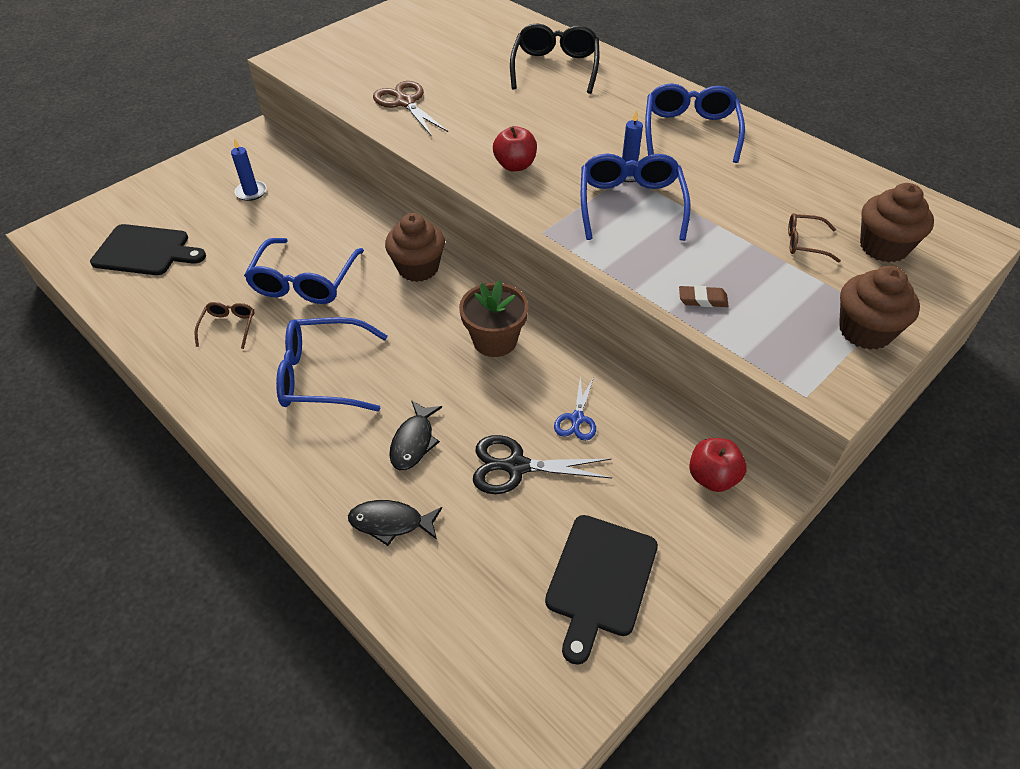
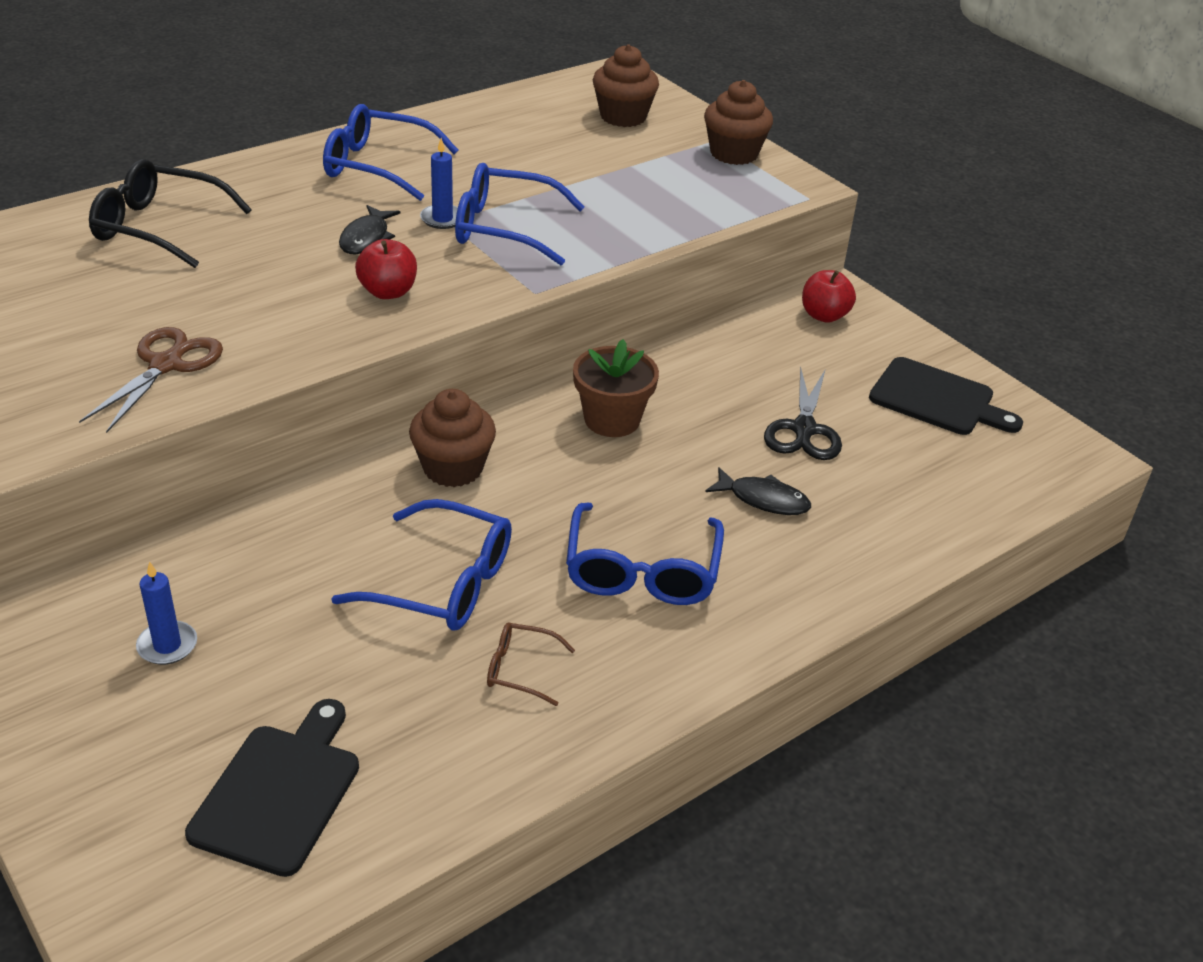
camera: 85 degrees left, 10 degrees down
(391, 523) = (875, 526): black fish -> black fish (366, 238)
(405, 103) = (166, 365): brown scissors -> brown scissors turned 135 degrees clockwise
(577, 419) = (743, 380): blue scissors -> none
(702, 299) = (675, 219): brown eraser -> none
(804, 243) = (605, 150): brown glasses -> none

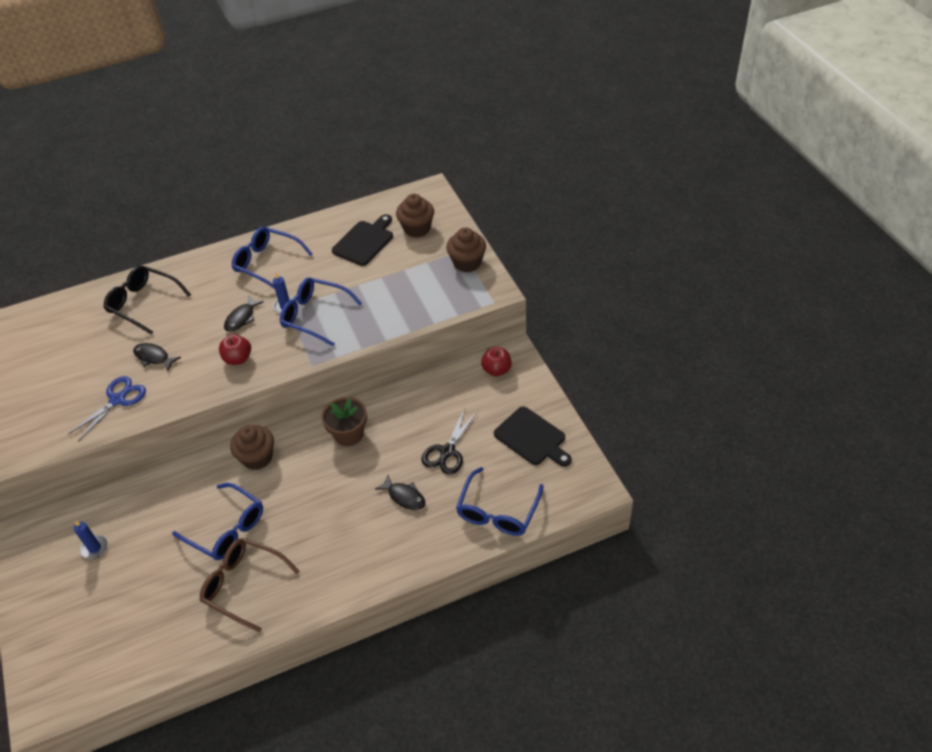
camera: 20 degrees right, 10 degrees up
(166, 365) = (117, 400): brown scissors -> blue scissors
(215, 300) = (153, 357): none -> black fish
(280, 792) = (117, 635): black cutting board -> black cutting board (364, 241)
(520, 669) = (243, 585): brown glasses -> brown glasses, size x1.96
(642, 571) = (323, 535): blue glasses -> blue glasses (497, 511)

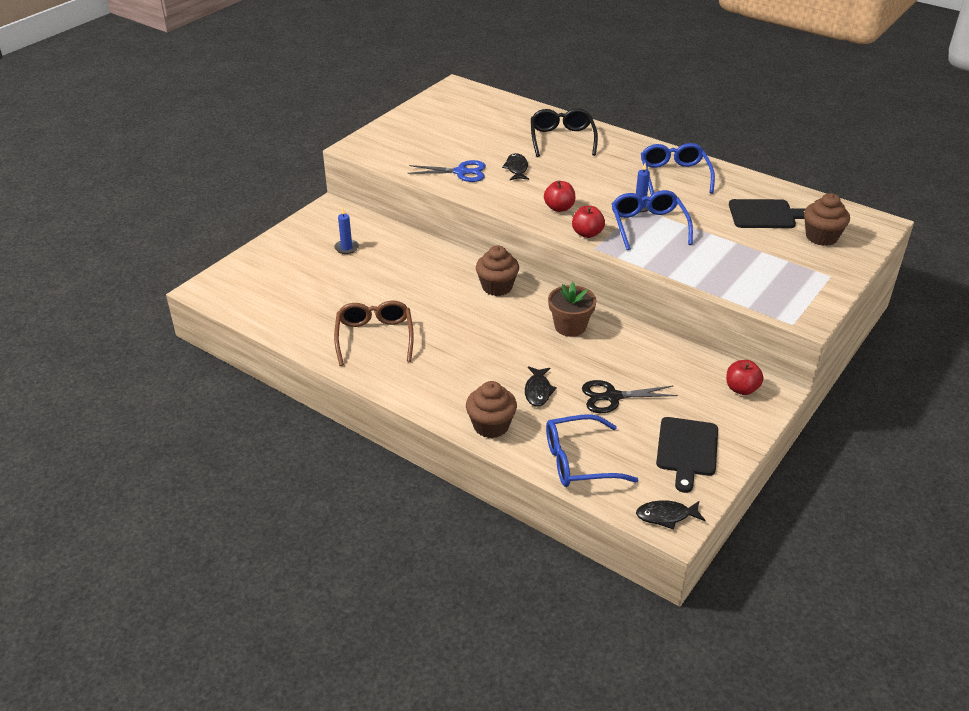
camera: 55 degrees right, 10 degrees down
(227, 529) = (417, 304): blue glasses -> none
(241, 318) = (601, 190): black fish -> black fish (666, 516)
(289, 359) = (587, 233): none -> red apple
(467, 263) = (820, 286): brown cupcake -> brown cupcake (491, 426)

